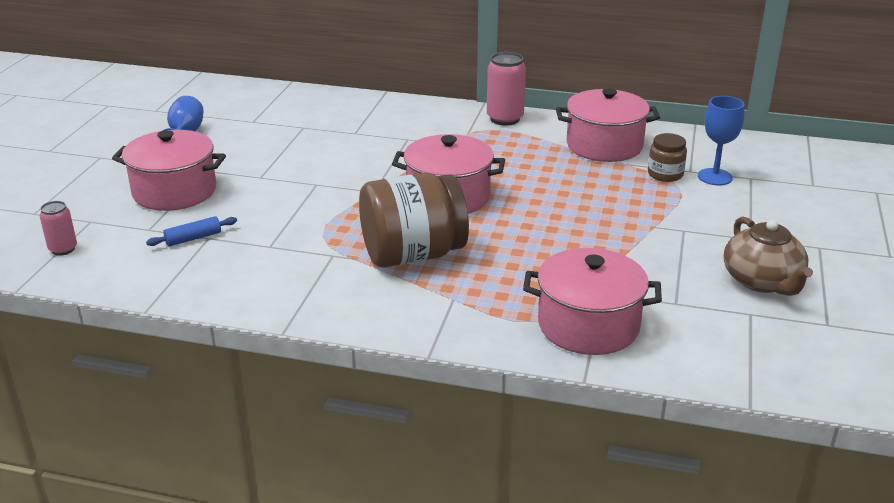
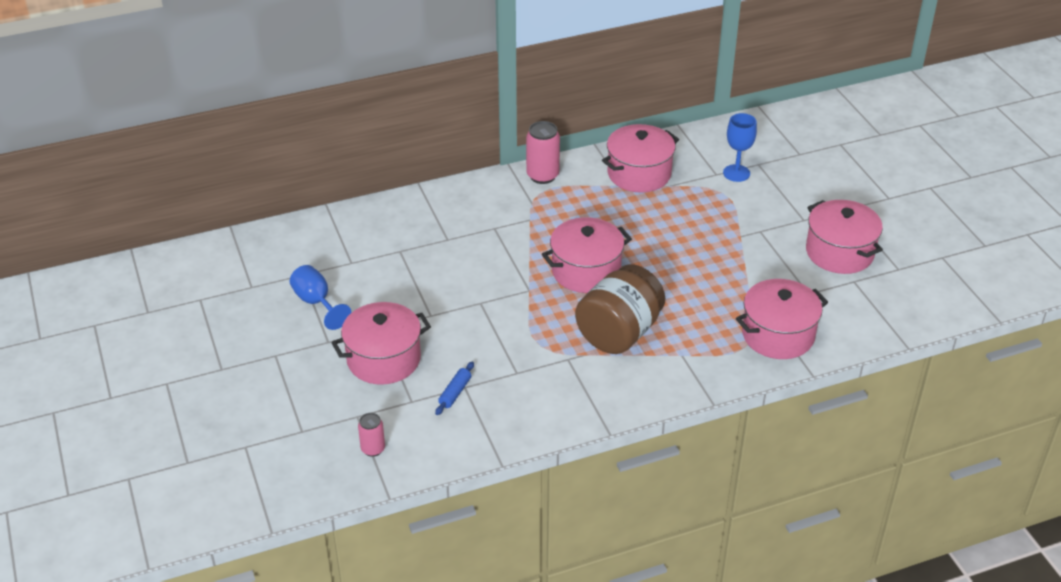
camera: 35 degrees left, 10 degrees up
(665, 174) = (704, 185): brown jar -> none
(762, 281) = (839, 252): brown teapot -> pink pot

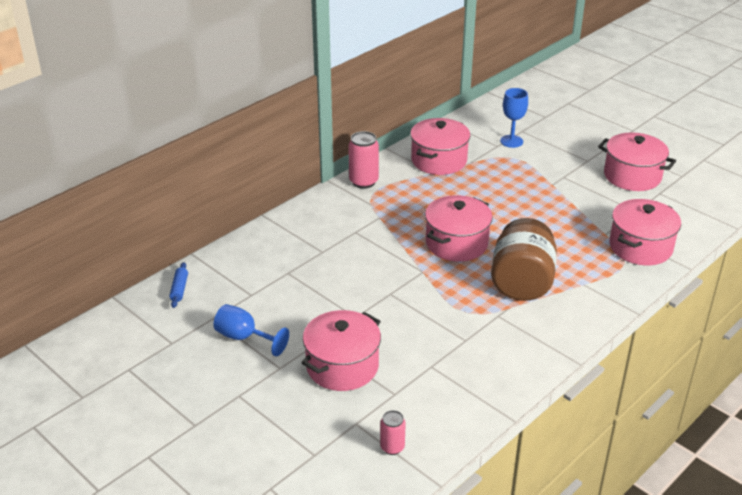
camera: 25 degrees left, 5 degrees down
(455, 393) = (427, 374): blue rolling pin -> blue rolling pin (179, 289)

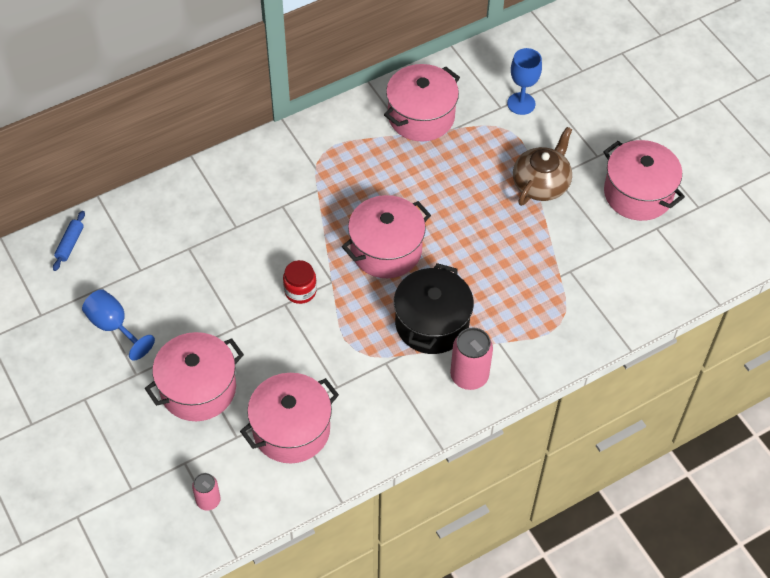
camera: 15 degrees right, 20 degrees up
(363, 182) = (321, 131): pink can -> pink can (469, 376)
(399, 282) = (300, 291): none -> red jar
(521, 282) = (432, 323): brown jar -> black pot
(555, 183) = (541, 184): none -> brown teapot
(640, 247) = (590, 305): pink pot -> pink pot (291, 429)

